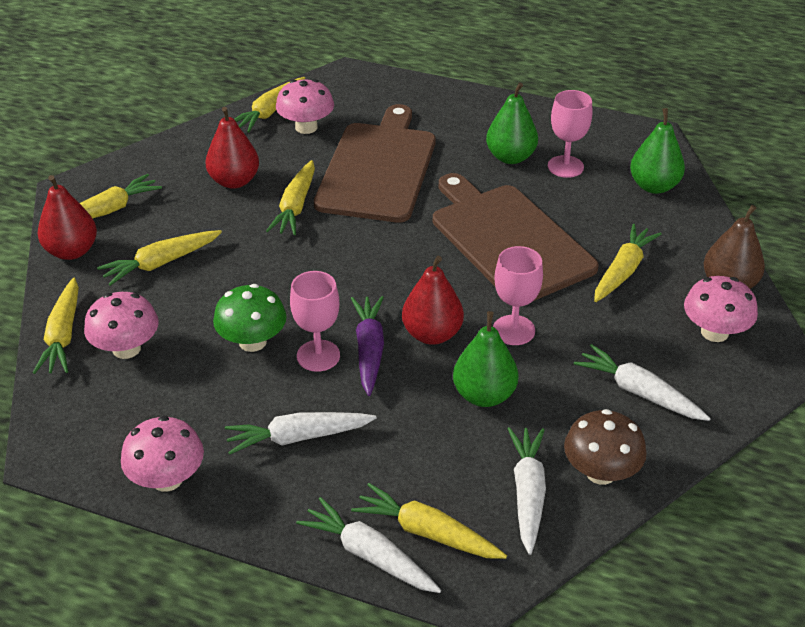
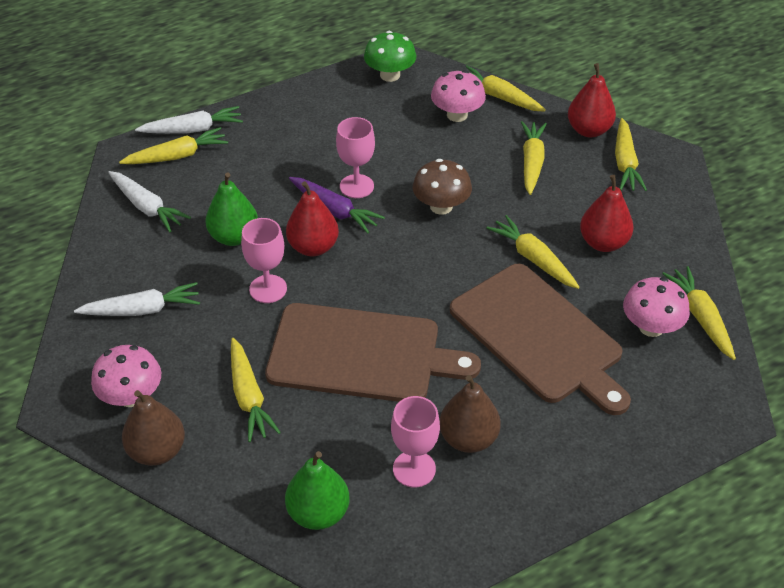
camera: 130 degrees right, 5 degrees up
(167, 479) = (331, 88): pink mushroom -> none
(252, 342) = (403, 166): green mushroom -> green mushroom (390, 75)
(298, 437) = (301, 145): white carrot -> none
(510, 157) = (468, 438): green pear -> brown pear
(600, 472) = (118, 246): brown mushroom -> brown mushroom (441, 206)

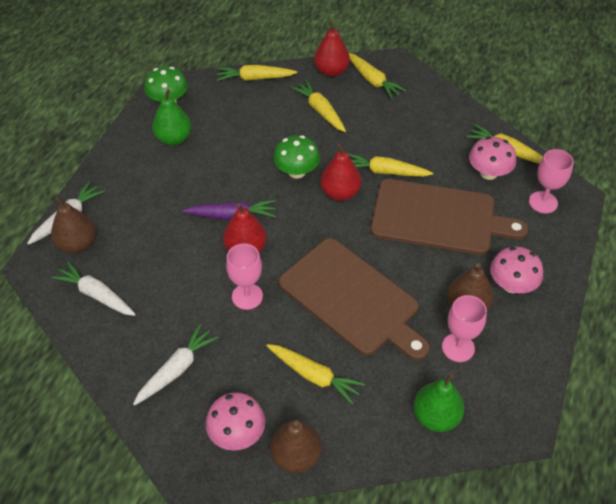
camera: 40 degrees left, 5 degrees up
(147, 207) = (96, 295): white carrot -> white carrot turned 150 degrees counterclockwise
(177, 156) = (77, 244): yellow carrot -> brown pear
(234, 237) = (184, 276): green pear -> green pear (174, 139)
(356, 186) = (229, 190): pink goblet -> pink goblet (543, 202)
(361, 354) = (352, 299): brown cutting board -> brown cutting board turned 75 degrees clockwise
(441, 206) = (297, 171): brown mushroom -> green mushroom
(457, 115) = (242, 105): pink mushroom -> pink mushroom (511, 285)
(603, 243) = (412, 138): red pear -> red pear (340, 193)

